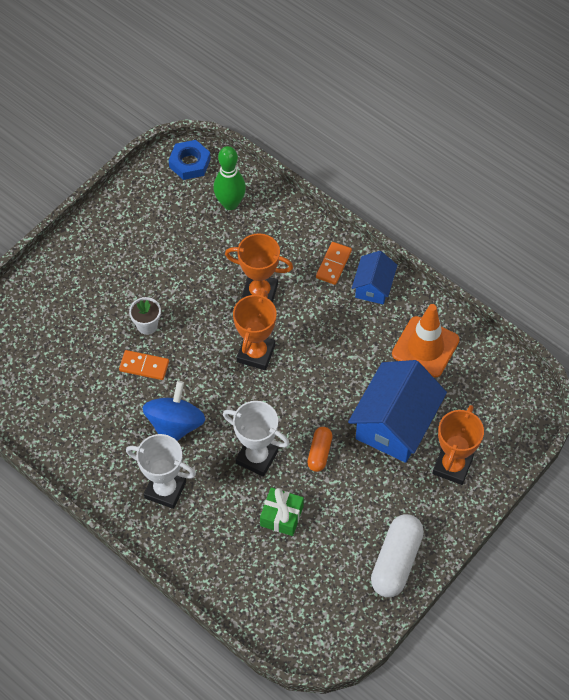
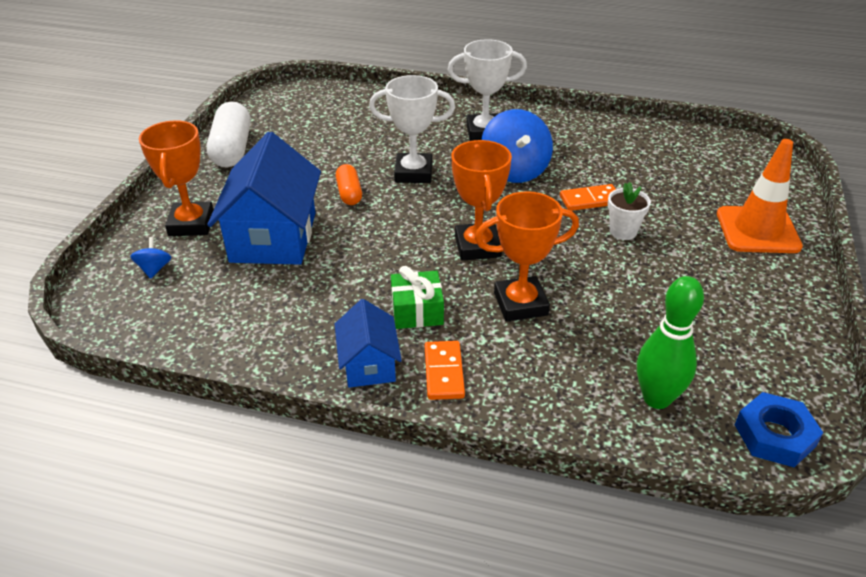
camera: 155 degrees right, 20 degrees down
(281, 516) = (361, 146): green gift -> green gift (417, 311)
(425, 347) = (262, 319): orange traffic cone -> orange traffic cone (757, 230)
(487, 425) = (154, 269): none -> blue spinning top

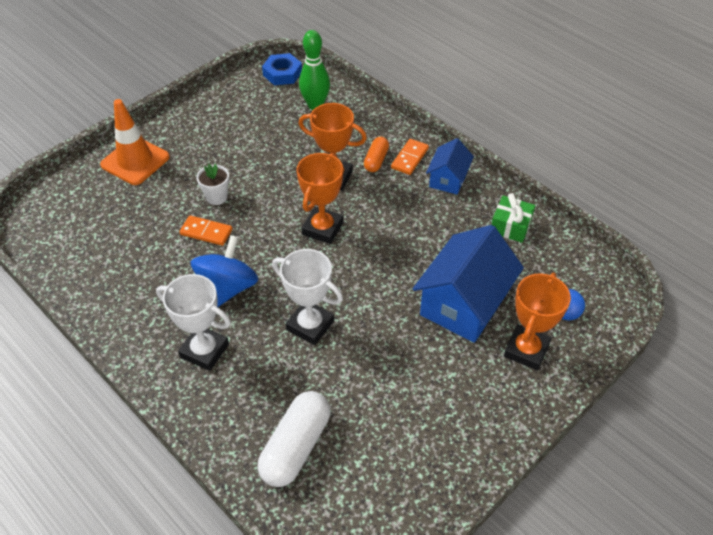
camera: 150 degrees left, 10 degrees up
(232, 149) = (458, 448): white capsule -> white capsule (296, 447)
(349, 193) = (379, 326): orange capsule -> orange capsule (376, 160)
(417, 311) = (398, 199): green gift -> green gift (510, 226)

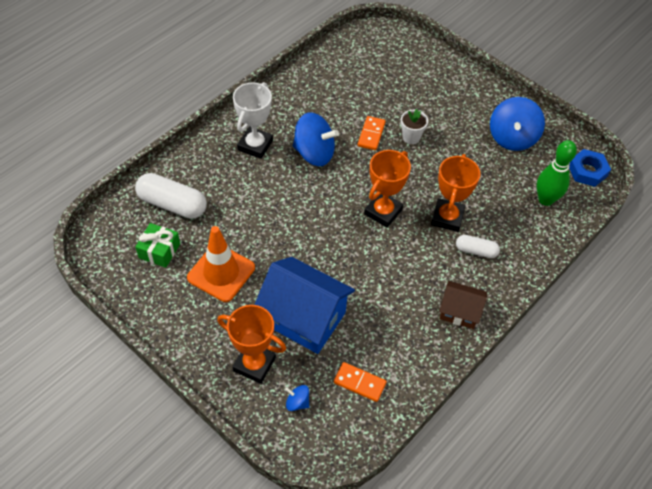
camera: 85 degrees right, 5 degrees up
(135, 161) = (445, 81): orange traffic cone -> orange traffic cone (221, 273)
(231, 118) = (512, 138): none -> blue spinning top
(310, 325) = (279, 208): white trophy -> none
(322, 228) = (383, 212): orange trophy -> orange trophy turned 75 degrees counterclockwise
(376, 160) = (476, 251): orange capsule -> white capsule
(410, 158) = (483, 279): orange domino -> orange domino (359, 383)
(448, 179) = (459, 311): blue house -> brown house
(510, 226) = (401, 364): green gift -> green gift (159, 251)

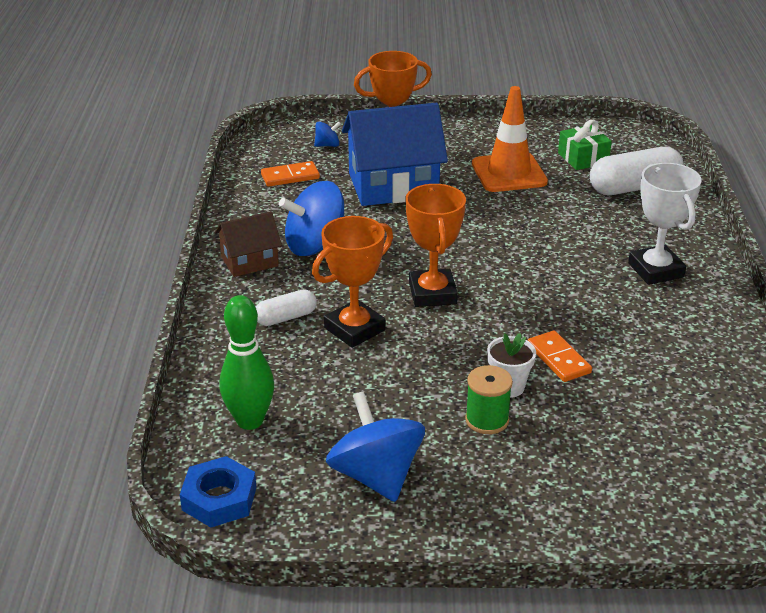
camera: 140 degrees right, 20 degrees down
(314, 153) = (586, 300): blue spinning top -> blue spinning top (315, 245)
(439, 129) = (487, 420): none -> green spool
(447, 217) = (354, 329): orange trophy -> orange trophy turned 75 degrees clockwise

